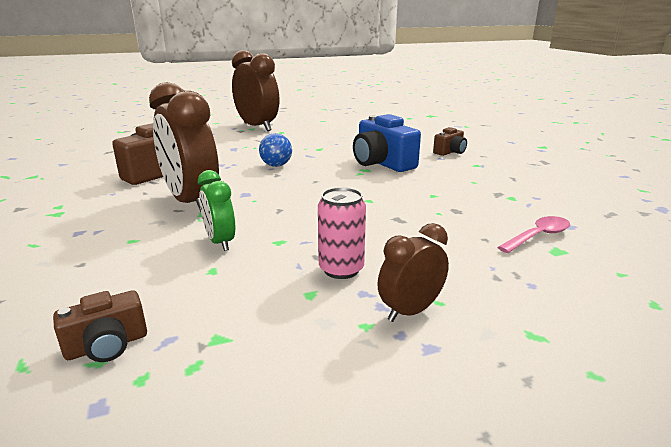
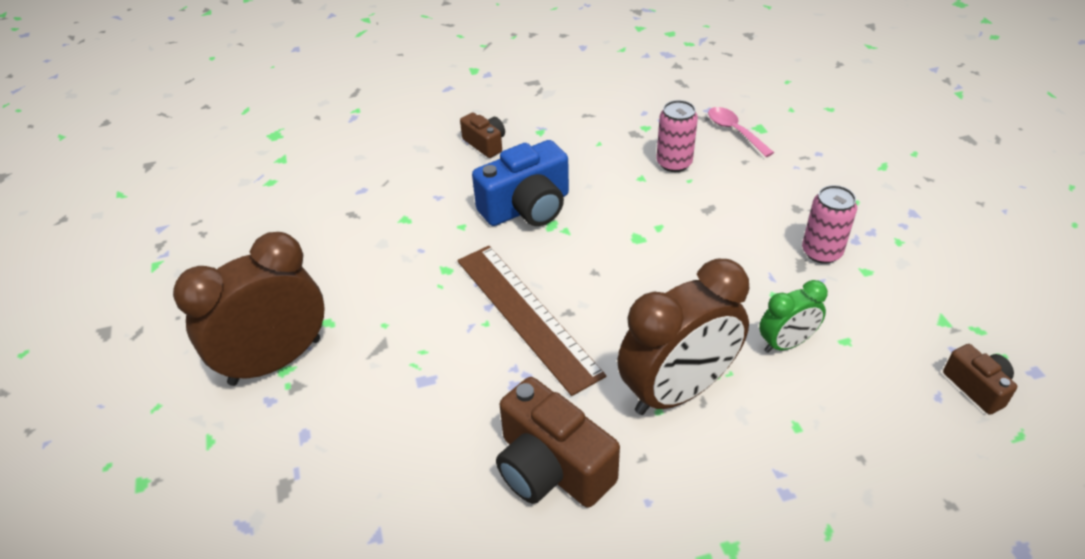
camera: 85 degrees left, 20 degrees up
(276, 165) = (527, 315): blue ball -> brown ruler
(410, 311) = (873, 217): brown clock -> none
(462, 207) = (674, 163): none -> pink can

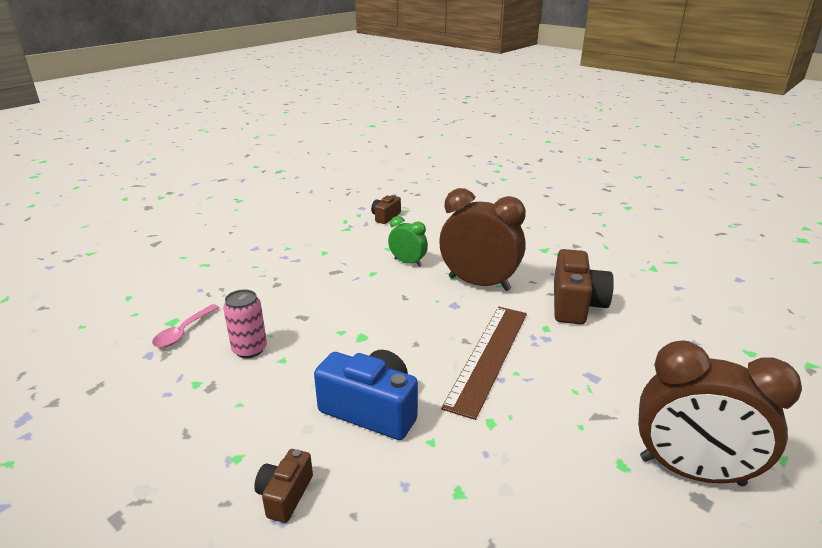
camera: 125 degrees left, 15 degrees down
(821, 252) = (318, 267): pink can -> none

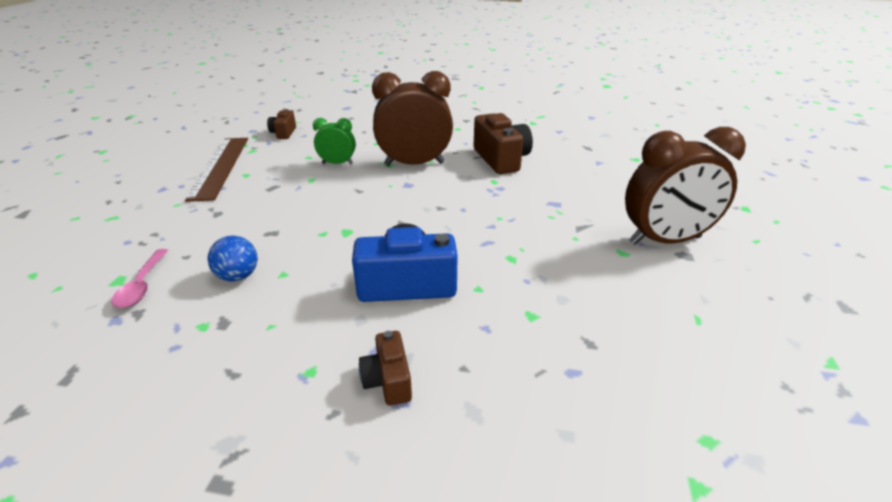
camera: 30 degrees left, 5 degrees up
(249, 349) = (238, 276): pink can -> blue ball
(488, 357) = (468, 213): brown ruler -> brown ruler (220, 167)

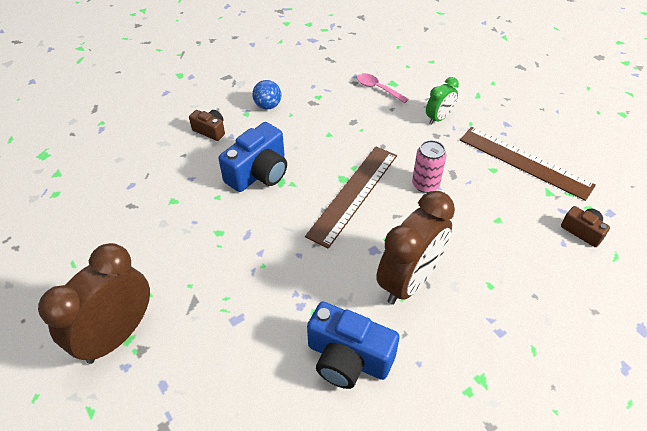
camera: 135 degrees right, 15 degrees up
(238, 276) = (346, 119): blue ball -> blue ball (268, 106)
(302, 193) = (425, 184): none -> pink can
(337, 163) = (463, 231): green clock -> green clock (438, 118)
(360, 217) = (353, 194): none -> brown ruler
(501, 159) = (348, 358): brown camera -> blue camera

